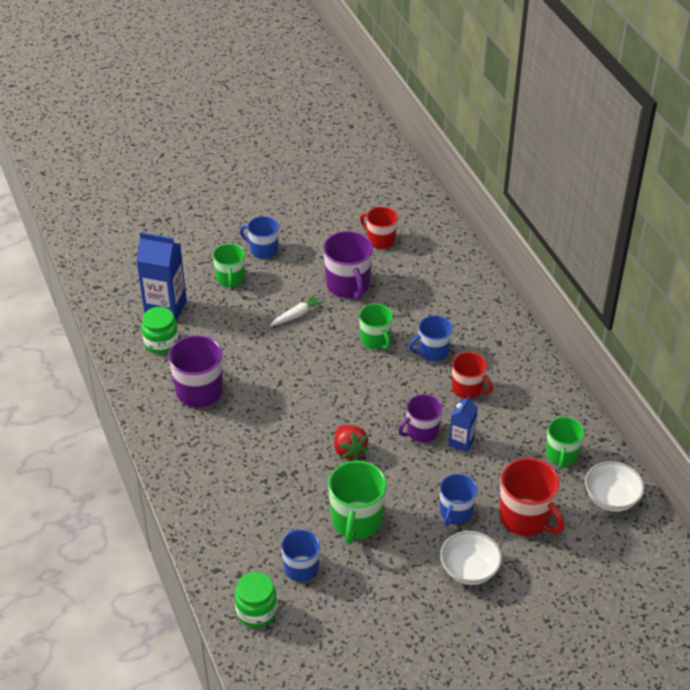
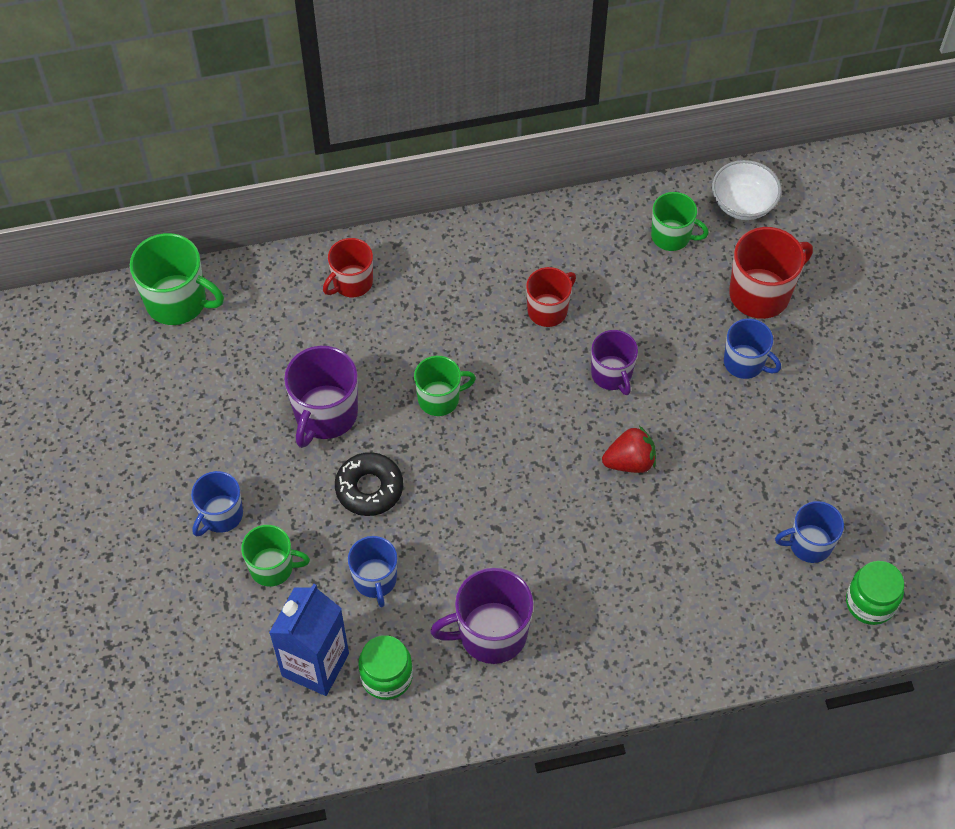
camera: 80 degrees left, 15 degrees up
(297, 315) = (369, 488): white carrot -> black donut
(348, 285) = (325, 414): purple mug -> purple mug turned 120 degrees clockwise
(356, 521) = (745, 471): green mug -> green mug (177, 301)
(380, 240) = (241, 359): red mug -> red mug (352, 282)
(432, 351) = (475, 336): blue mug -> blue mug (375, 580)
(461, 442) = (635, 335): blue carton -> none
(469, 570) = (829, 365): white bowl -> none

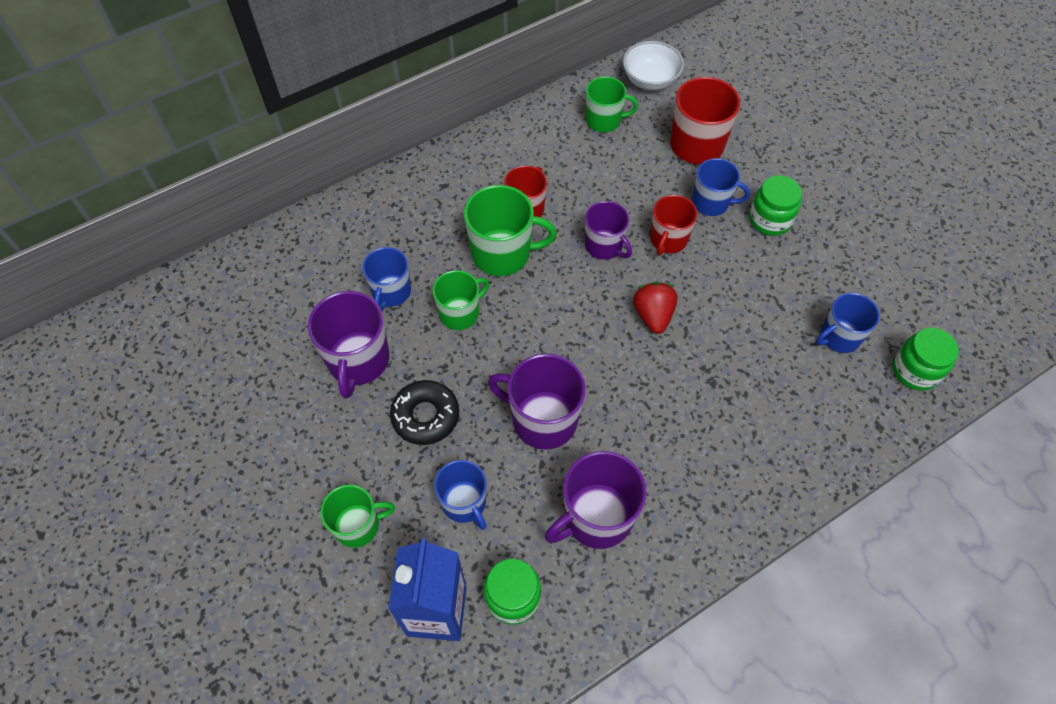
camera: 20 degrees left, 0 degrees up
(177, 301) = (179, 301): green mug -> green mug (502, 253)
(221, 515) = (287, 490): blue mug -> blue mug (391, 292)
(352, 282) = (340, 236): red mug -> red mug (668, 240)
(478, 528) = (543, 419): none -> purple mug
(629, 461) = (653, 315): red strawberry -> red strawberry turned 60 degrees counterclockwise
(798, 400) = (770, 220): none -> green jar

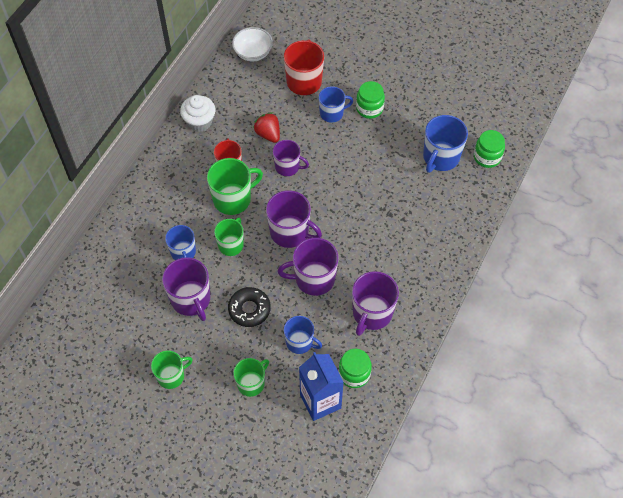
camera: 30 degrees left, 0 degrees up
(524, 135) = (199, 122): none -> white cupcake
(551, 337) = (290, 232): none -> purple mug
(604, 120) = (241, 91): green mug -> green mug (171, 376)
(653, 315) = (338, 193): red strawberry -> red strawberry (268, 134)
(668, 240) = (321, 146): red mug -> none
(839, 337) = (440, 157): blue mug -> blue mug, size x1.53

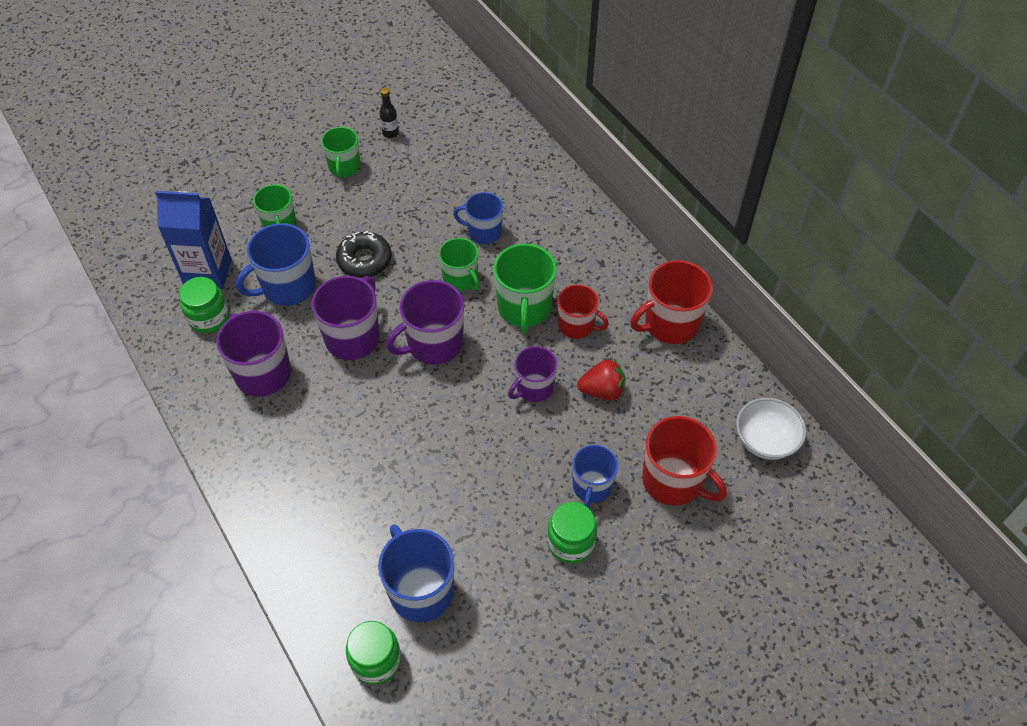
camera: 120 degrees right, 5 degrees down
(118, 365) = (390, 133): none -> black bottle
(191, 299) = (418, 215): purple mug -> none
(199, 122) = (670, 324): white cupcake -> red mug
(300, 342) = (287, 287): blue mug -> blue mug, size x1.53

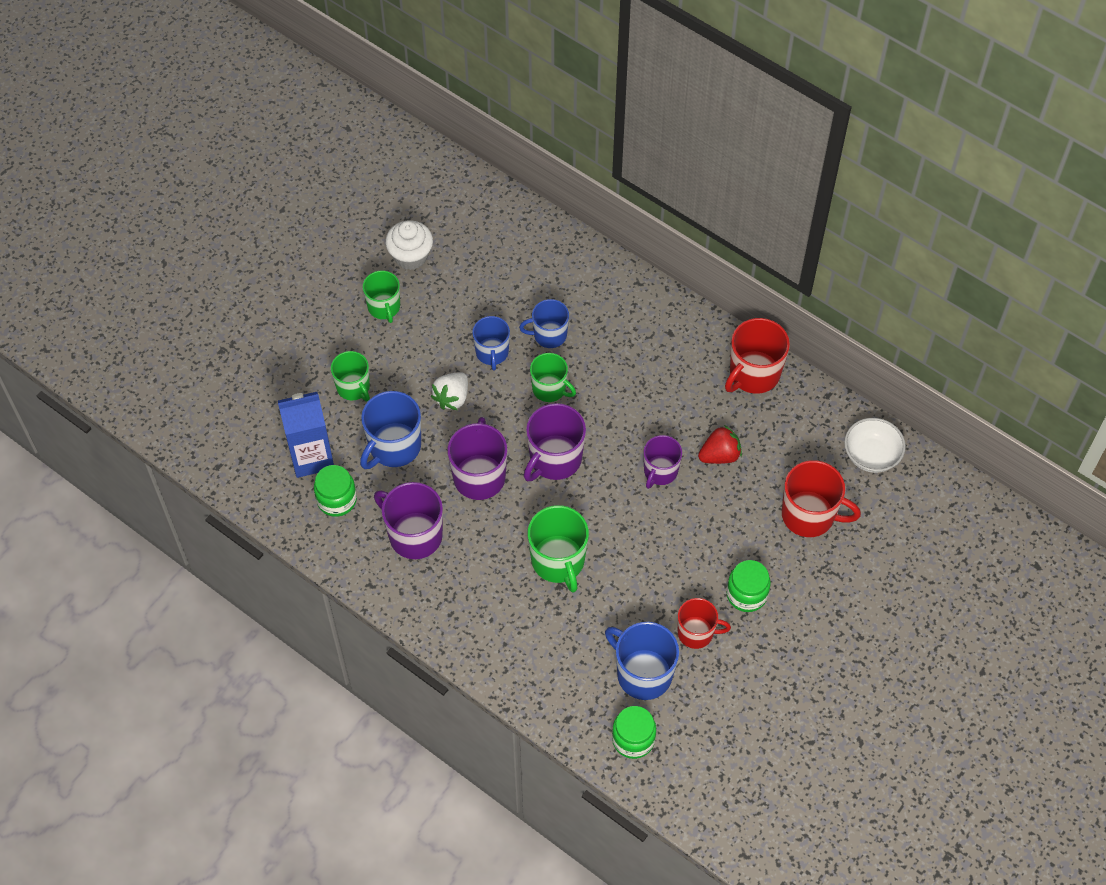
camera: 20 degrees left, 5 degrees up
(364, 260) = (452, 398): black donut -> white strawberry
(390, 133) = (410, 256): black bottle -> white cupcake
(524, 308) = (619, 399): green mug -> green mug (558, 561)
(577, 325) = (673, 401): red mug -> red mug (696, 633)
(591, 487) = (745, 542): blue mug -> blue mug (492, 353)

